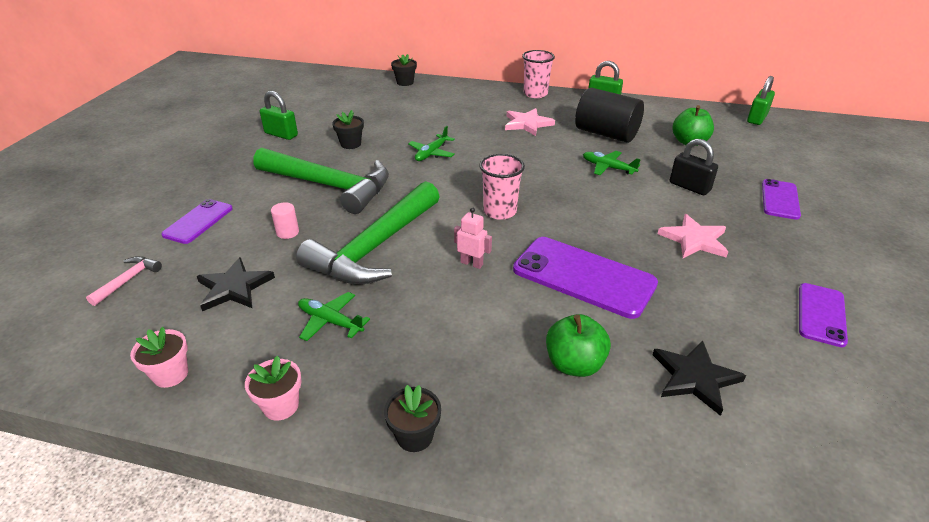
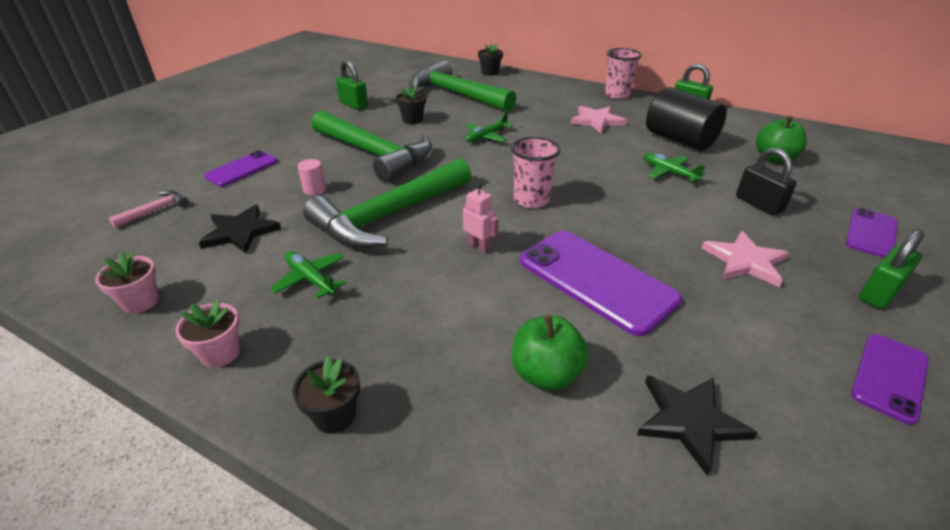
camera: 15 degrees right, 0 degrees up
(381, 110) = (456, 94): none -> green hammer
(757, 118) = (867, 144): green padlock -> green padlock (879, 293)

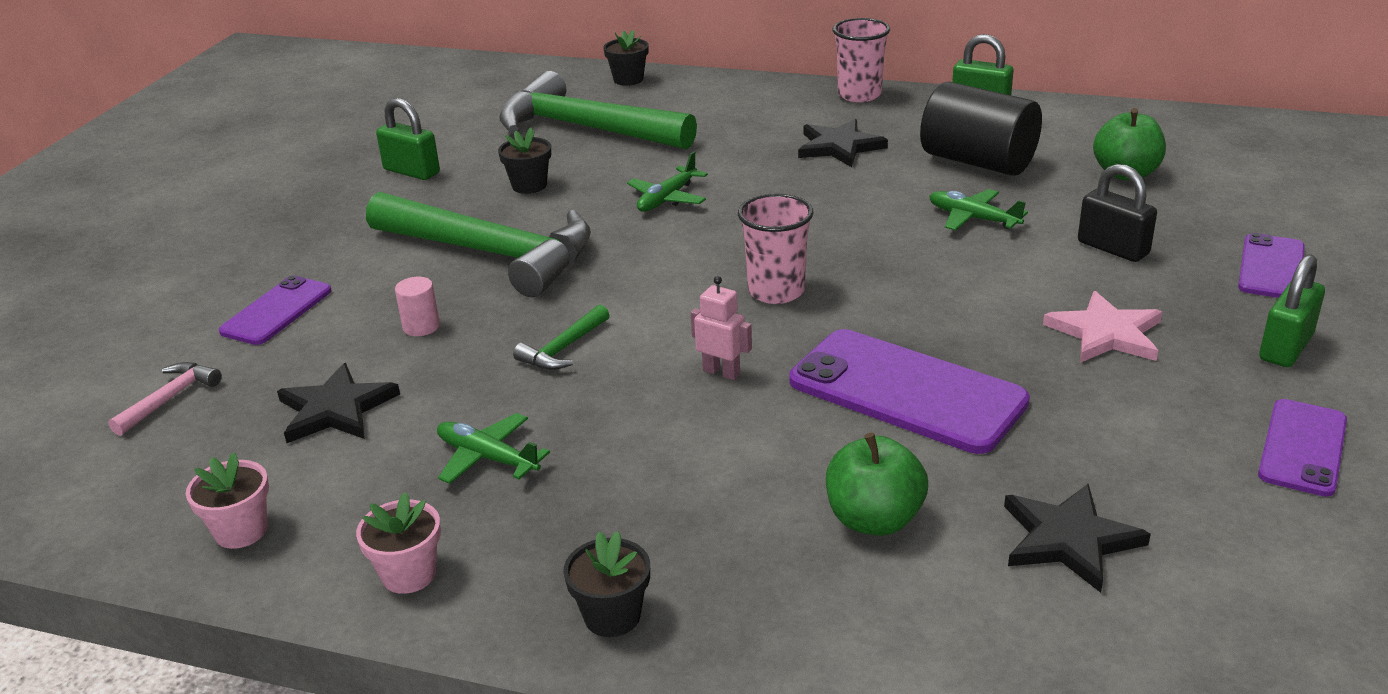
camera: 10 degrees left, 5 degrees down
(389, 216) = (563, 349): green hammer -> green hammer, size x0.40
(597, 121) = (839, 147): pink star -> black star

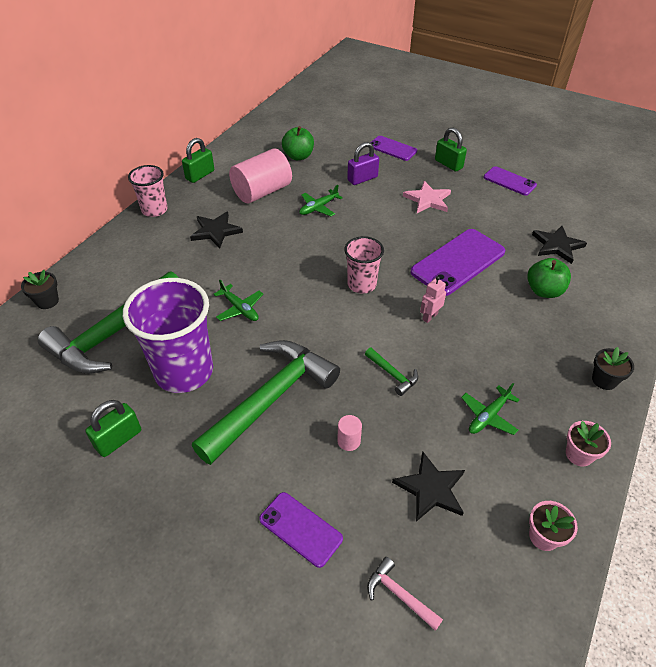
camera: 80 degrees left, 15 degrees up
(529, 185) = (184, 371): black flower pot -> purple cup
(978, 162) = (262, 192): black cylinder -> pink cylinder
(1113, 248) = (362, 179): black padlock -> purple padlock

